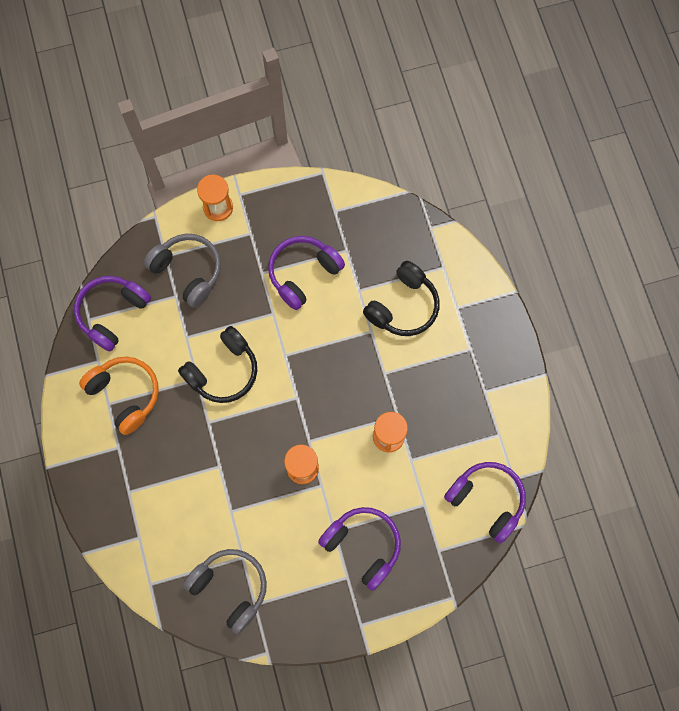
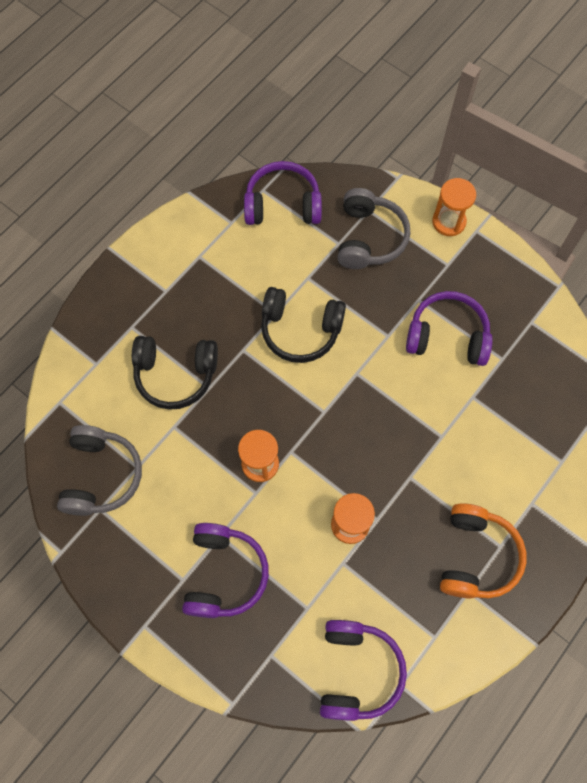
camera: 55 degrees right, 5 degrees down
(125, 394) = (217, 264): orange headphones -> orange headphones (476, 556)
(403, 306) = (490, 450): black headphones -> black headphones (175, 375)

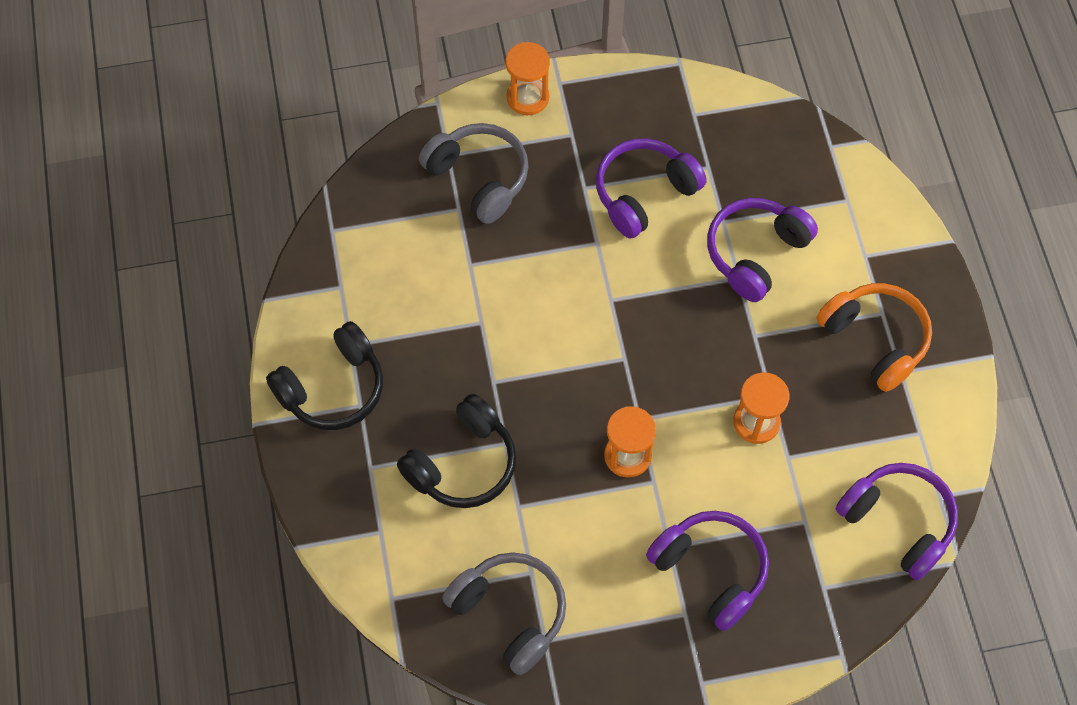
camera: 50 degrees left, 5 degrees down
(282, 204) = (367, 225): purple headphones -> purple headphones (755, 253)
(300, 330) = (520, 314): black headphones -> black headphones (333, 388)

